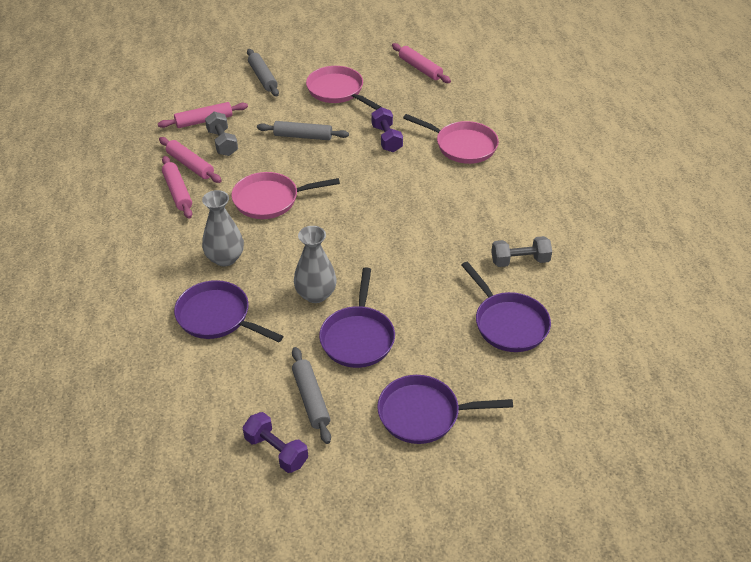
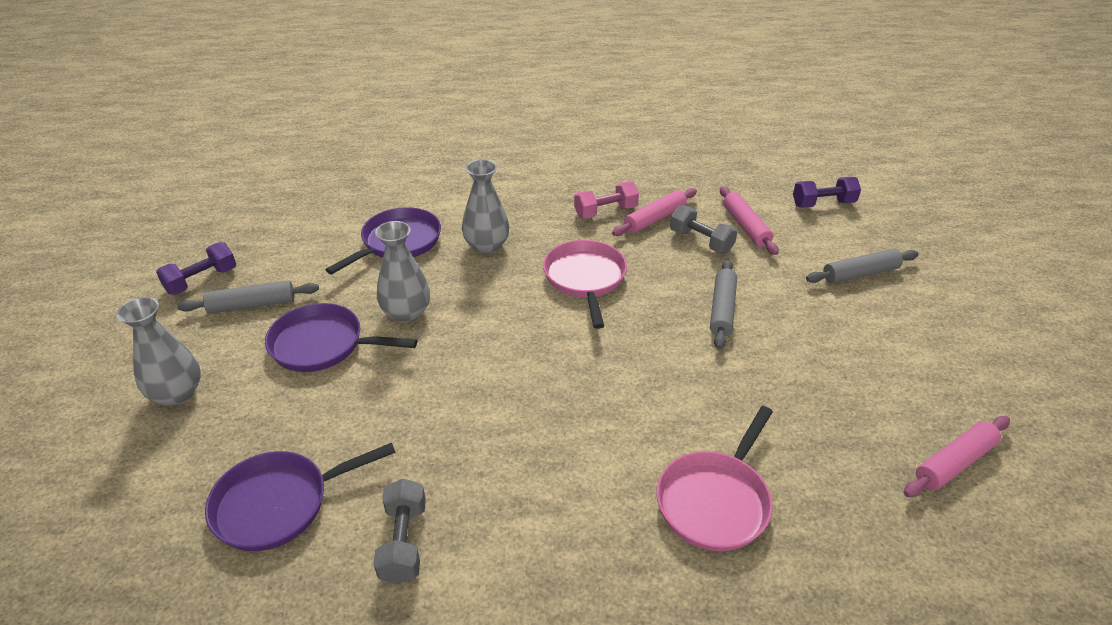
camera: 95 degrees right, 5 degrees down
(177, 192) = (605, 212): pink rolling pin -> pink dumbbell
(222, 143) = (701, 241): grey dumbbell -> grey dumbbell turned 60 degrees clockwise
(337, 91) = (846, 349): pink pan -> none
(386, 139) = (726, 399): purple dumbbell -> purple dumbbell (823, 204)
(424, 414) = (177, 394): purple pan -> grey vase

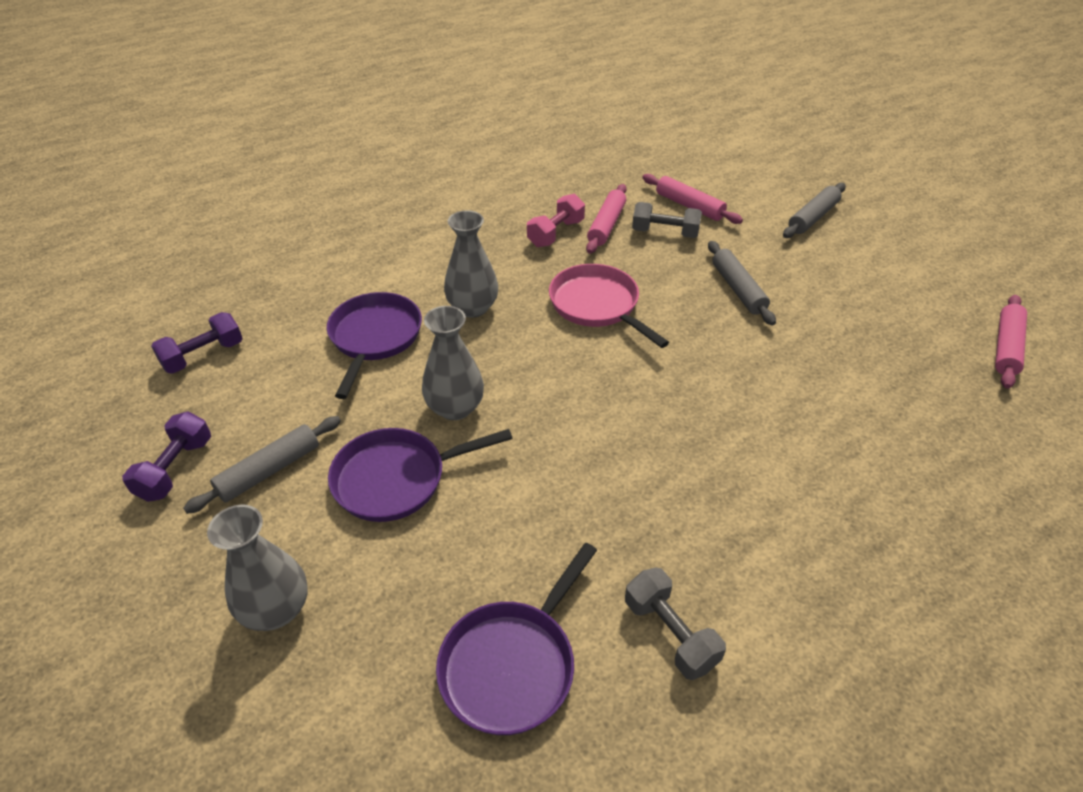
camera: 30 degrees left, 5 degrees up
(715, 501) = (881, 459): pink pan -> none
(823, 204) = (732, 165): purple dumbbell -> purple dumbbell (203, 355)

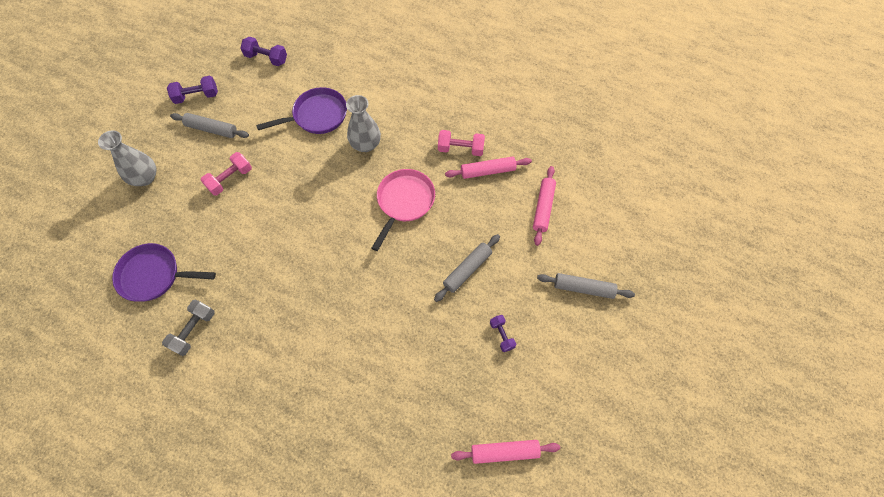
camera: 60 degrees right, 20 degrees up
(396, 479) = (230, 179): purple pan -> pink dumbbell
(455, 408) = (286, 177): grey vase -> none
(665, 233) = (501, 206): grey dumbbell -> none
(845, 295) = (501, 335): none -> purple dumbbell

